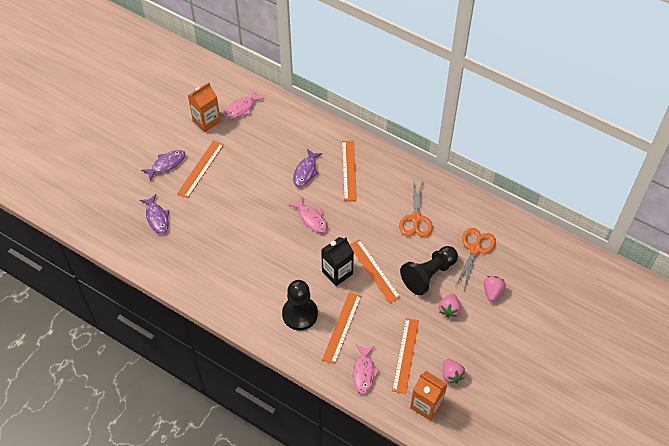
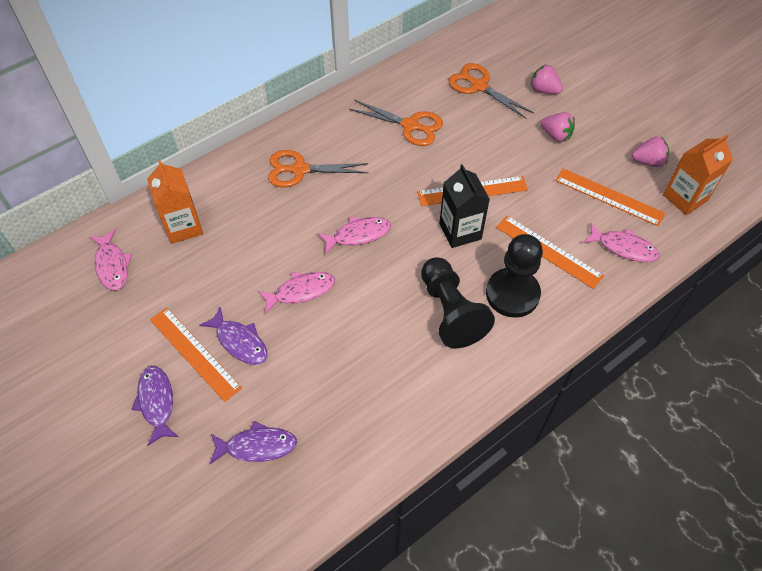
camera: 70 degrees left, 0 degrees up
(206, 121) = (105, 319): orange carton -> orange carton (183, 227)
(258, 203) = (301, 291): none -> pink fish
(306, 171) = (275, 218): purple fish -> purple fish (239, 342)
(349, 170) = (300, 170): orange ruler -> orange scissors
(428, 275) = (499, 139): black pawn -> black pawn (450, 312)

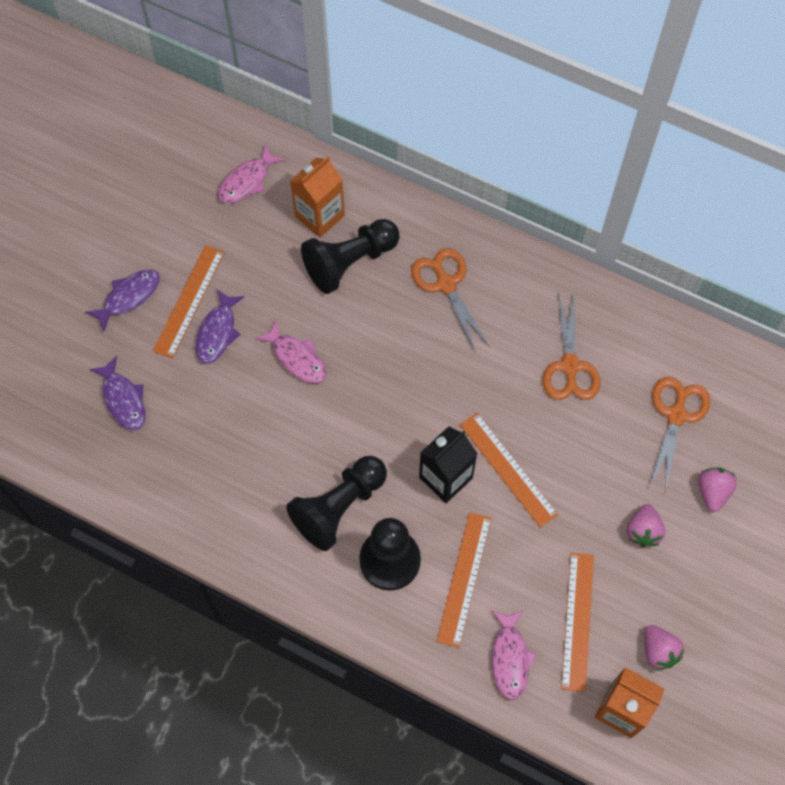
camera: 65 degrees right, 10 degrees up
(239, 222) = (350, 262): none -> black pawn
(358, 235) = (390, 379): pink fish -> none

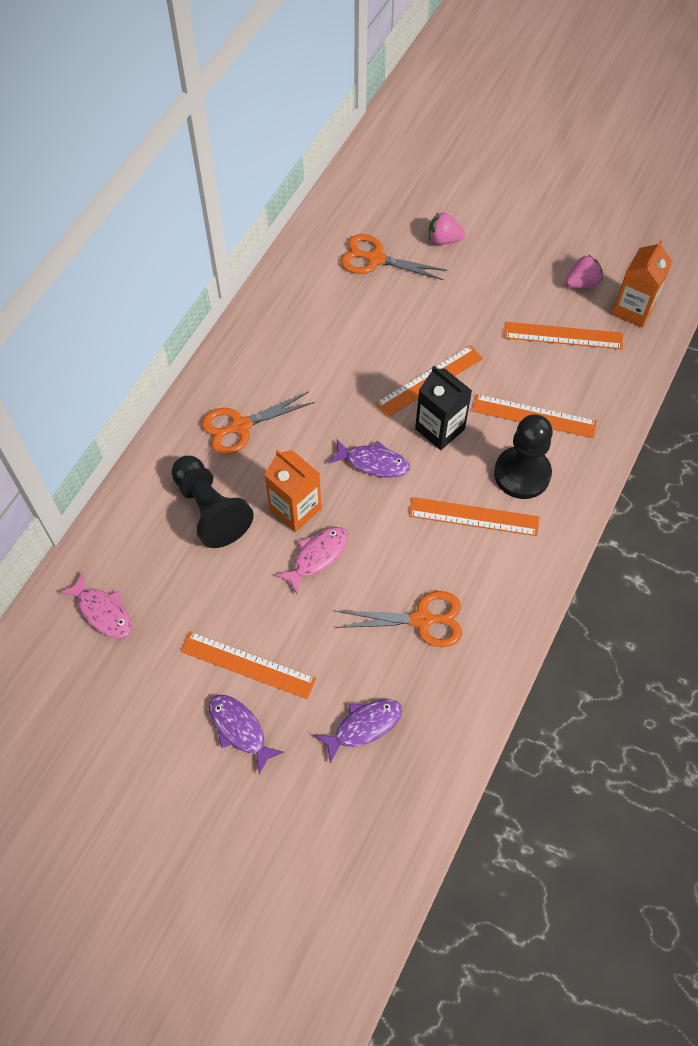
camera: 90 degrees left, 5 degrees down
(217, 332) = (286, 634): purple fish -> purple fish (373, 462)
(319, 216) = (153, 539): orange carton -> orange carton (295, 509)
(339, 507) = (473, 516): black pawn -> orange ruler
(510, 658) = (601, 384): pink fish -> none
(570, 366) = (328, 331): orange scissors -> orange scissors (422, 620)
(643, 531) = (480, 287): pink strawberry -> none

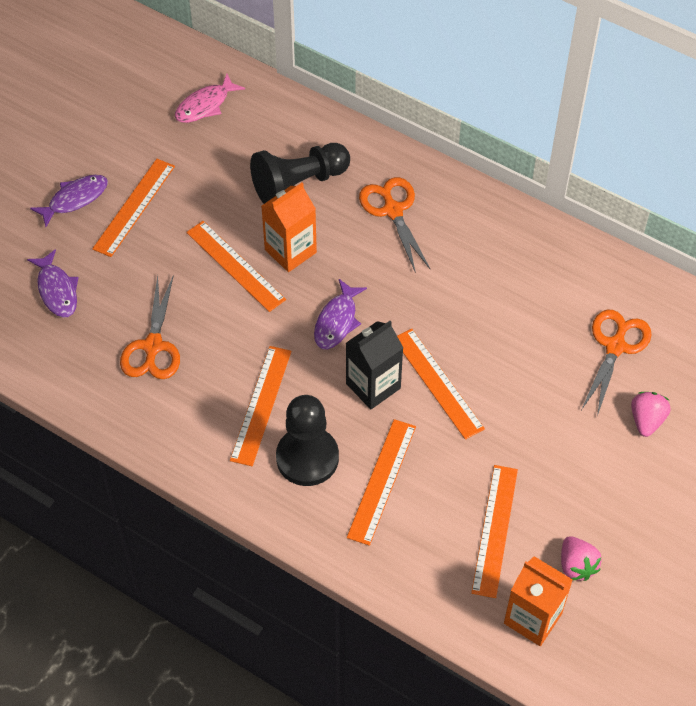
camera: 95 degrees right, 5 degrees down
(317, 557) = (235, 266): pink fish -> orange ruler

